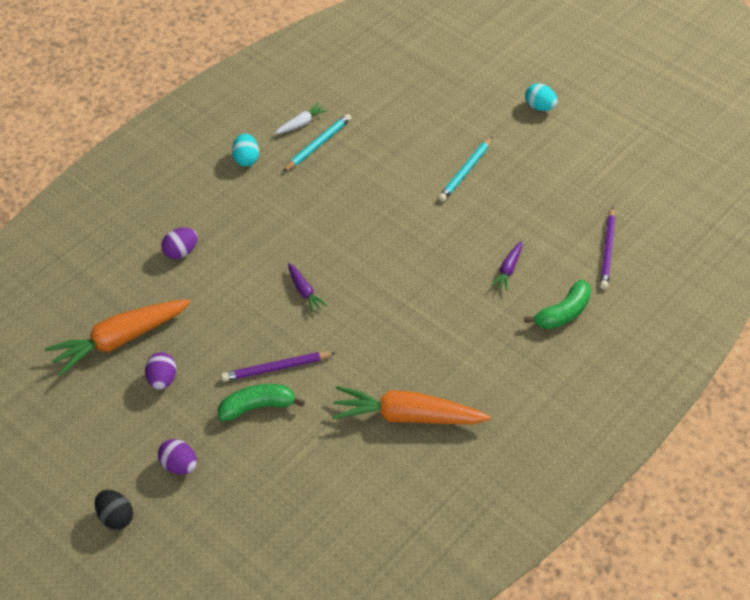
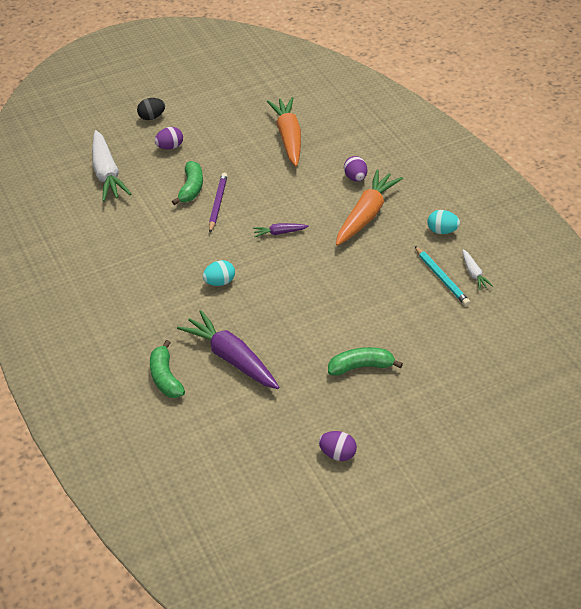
camera: 115 degrees right, 5 degrees down
(162, 380) = (242, 151): purple egg -> purple egg (338, 454)
(262, 518) = (107, 174): none -> white carrot
(407, 417) = (133, 258): orange carrot -> orange carrot (366, 215)
(465, 172) = (361, 367): turquoise pencil -> green banana
(508, 270) = (231, 358): purple carrot -> purple carrot, size x2.15
(539, 107) = (426, 455): turquoise egg -> turquoise egg (220, 282)
(607, 250) = (213, 435): purple pencil -> none

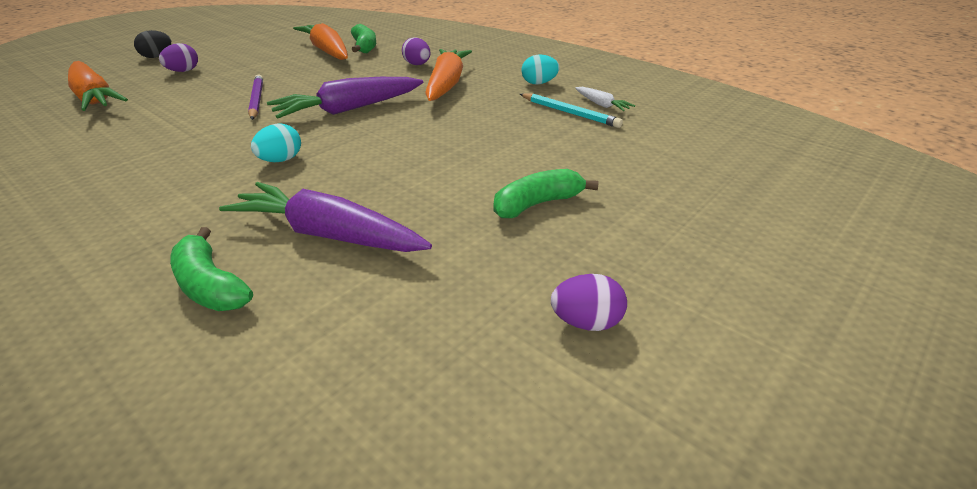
camera: 25 degrees left, 10 degrees down
(107, 174) = (94, 98): white carrot -> orange carrot
(191, 188) = (217, 94): green banana -> green banana (364, 47)
(279, 233) = (348, 109): purple carrot -> purple carrot, size x2.15

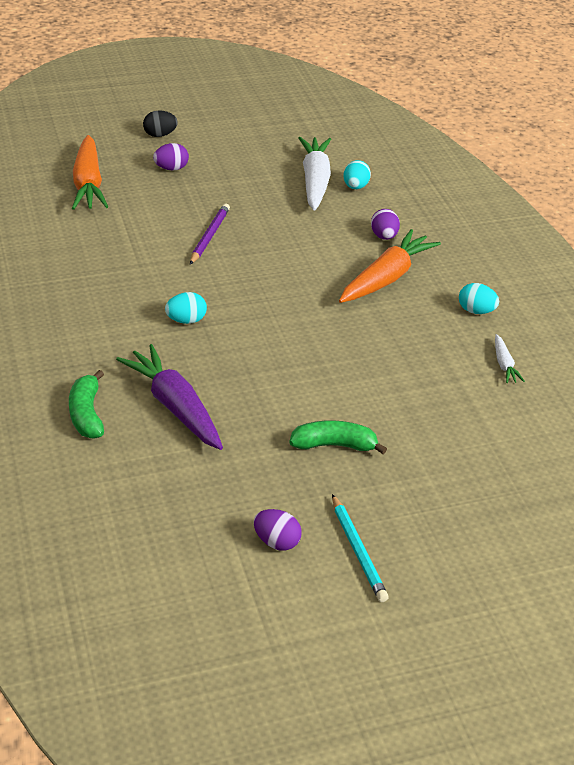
camera: 30 degrees right, 5 degrees up
(327, 51) = (315, 181): orange carrot -> white carrot
(348, 109) = (275, 279): purple carrot -> none
(364, 47) = (355, 187): green banana -> turquoise egg
(570, 113) = (462, 363): turquoise pencil -> turquoise pencil (358, 551)

